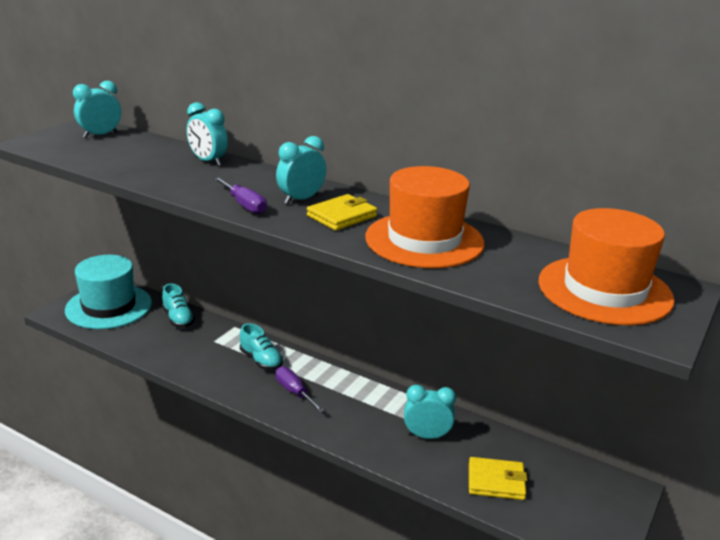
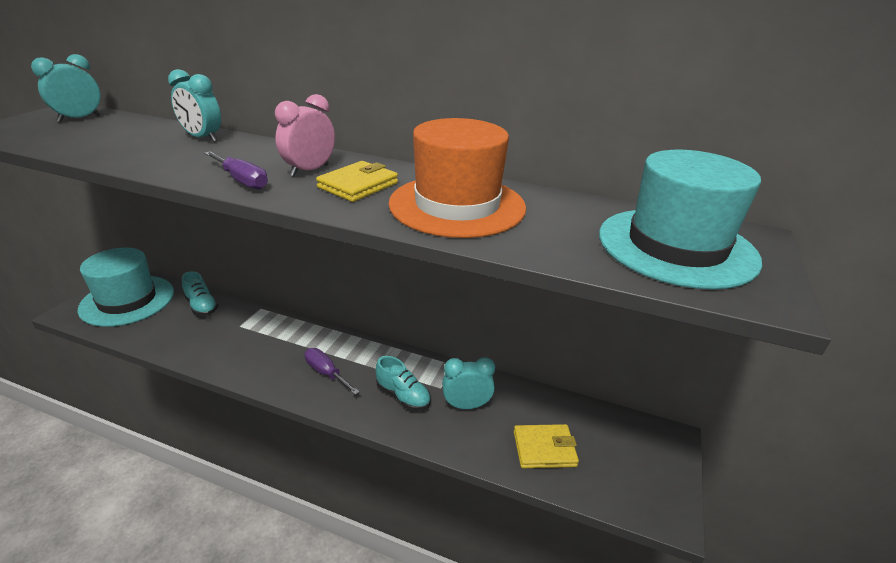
camera: 10 degrees left, 5 degrees up
(261, 360) = (289, 342): turquoise shoe -> turquoise shoe (403, 396)
(301, 199) = (309, 170): turquoise clock -> pink clock
(604, 290) = (676, 246): orange hat -> turquoise hat

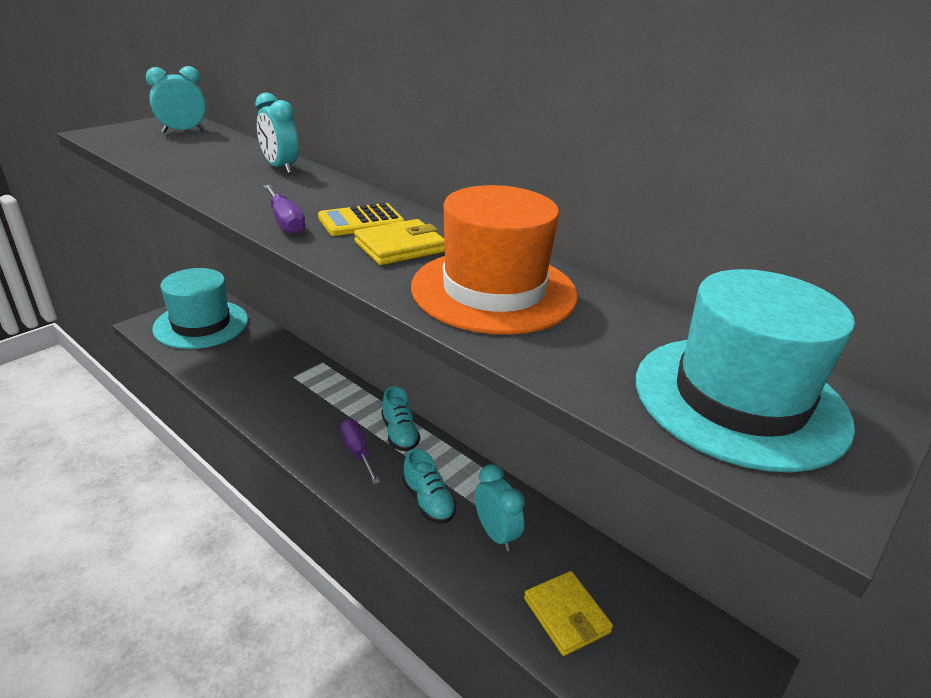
camera: 20 degrees right, 0 degrees up
(202, 306) = (266, 346): turquoise shoe -> turquoise shoe (399, 433)
(309, 170) = (361, 221): pink clock -> yellow calculator
(466, 405) = (496, 534): turquoise clock -> turquoise clock turned 45 degrees clockwise
(544, 449) = (566, 615): yellow wallet -> yellow wallet turned 45 degrees clockwise

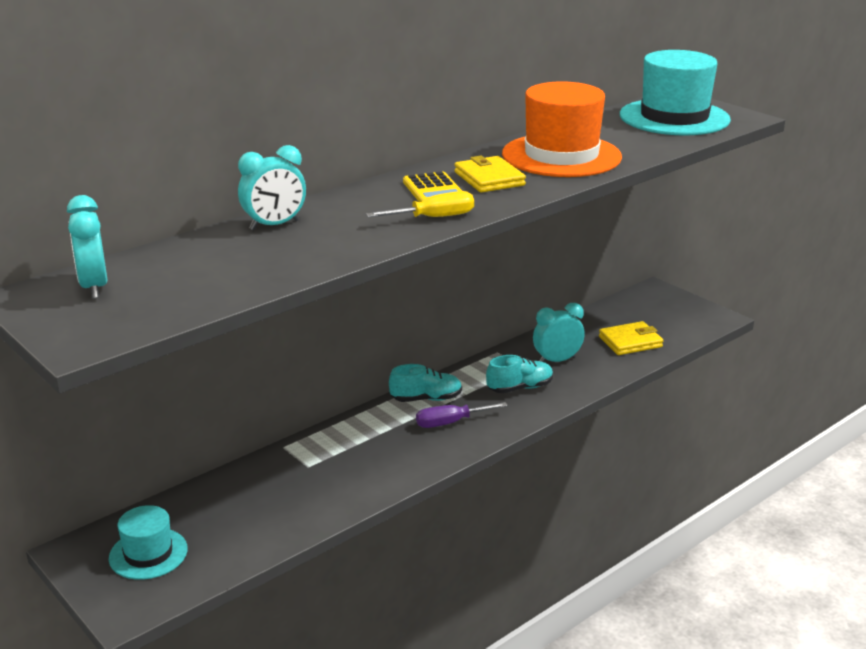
camera: 80 degrees left, 5 degrees down
(201, 324) = (148, 554): turquoise hat -> turquoise hat, size x0.56
(285, 222) = (434, 217): purple screwdriver -> yellow screwdriver

